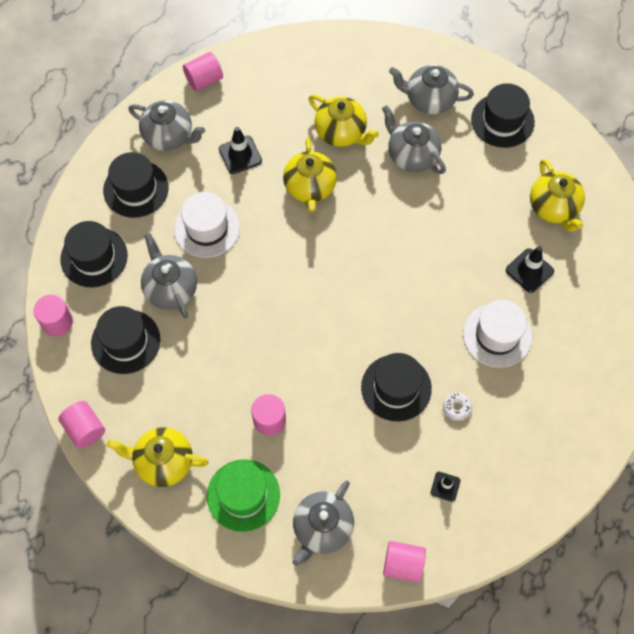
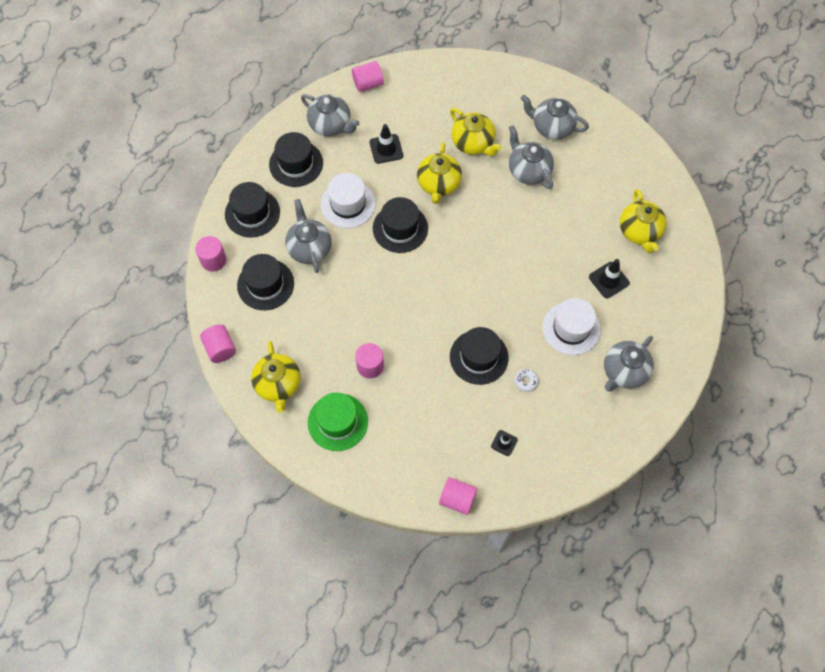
camera: 10 degrees right, 0 degrees up
(163, 462) = (278, 385): yellow teapot -> yellow teapot turned 120 degrees counterclockwise
(322, 528) = (397, 459): grey teapot -> grey teapot (624, 371)
(502, 120) = (610, 153): black hat -> black hat (400, 228)

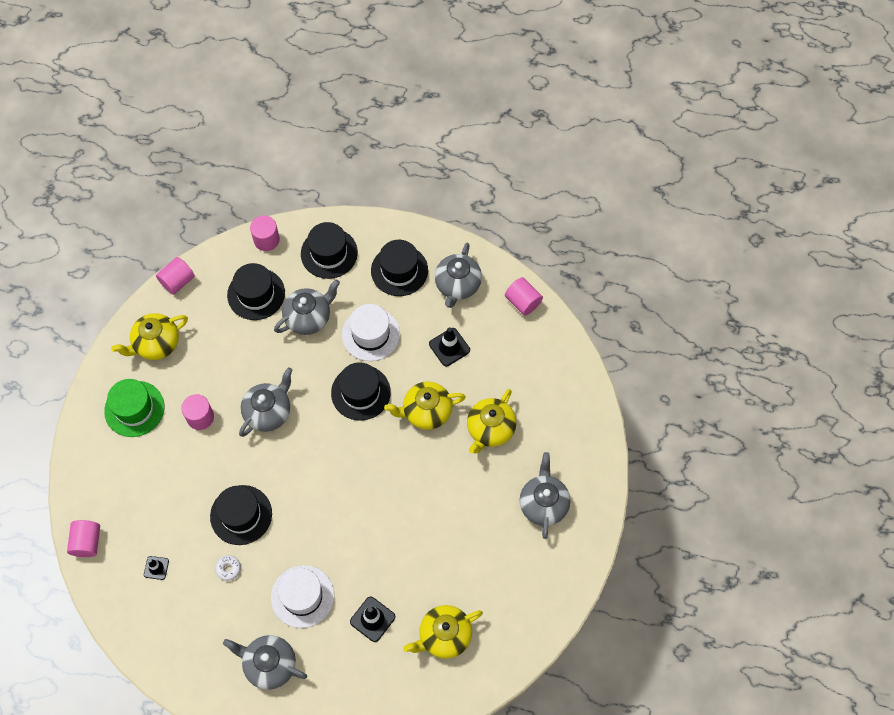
camera: 70 degrees right, 0 degrees up
(528, 170) = (477, 496): grey teapot -> grey teapot (268, 412)

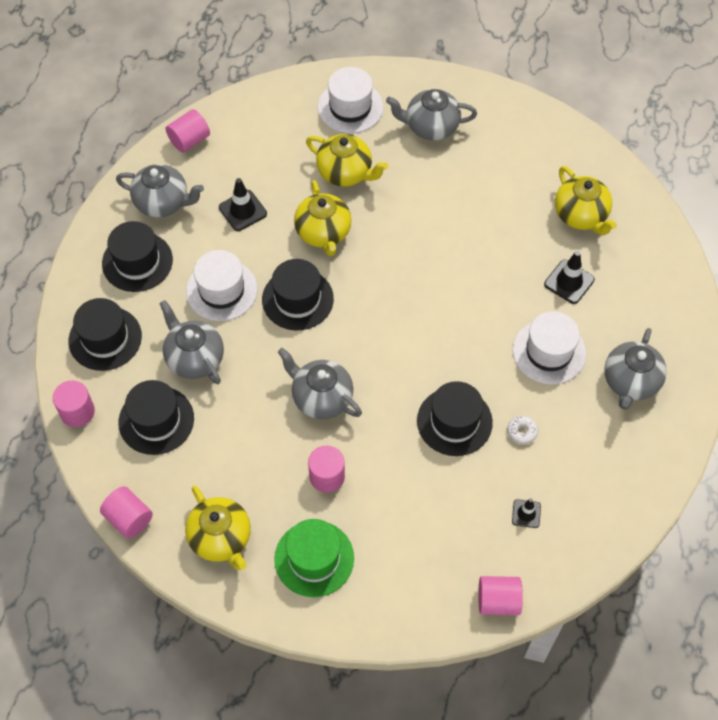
camera: 90 degrees left, 5 degrees down
(564, 433) = (350, 107): none -> white hat

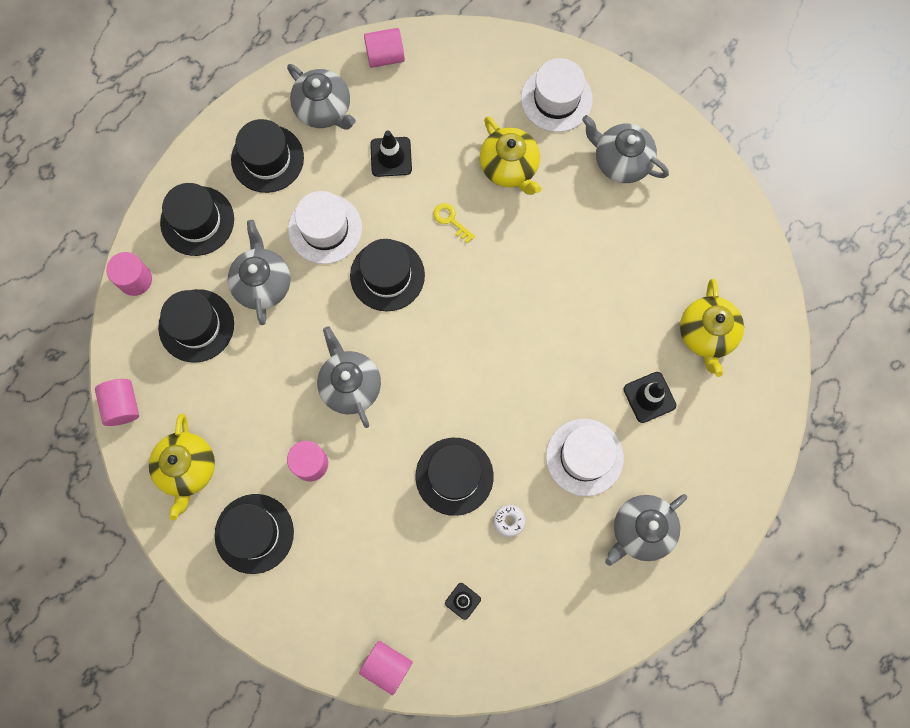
camera: 30 degrees right, 15 degrees up
(314, 558) = (254, 533): green hat -> black hat
(323, 233) = (451, 220): yellow teapot -> yellow key

